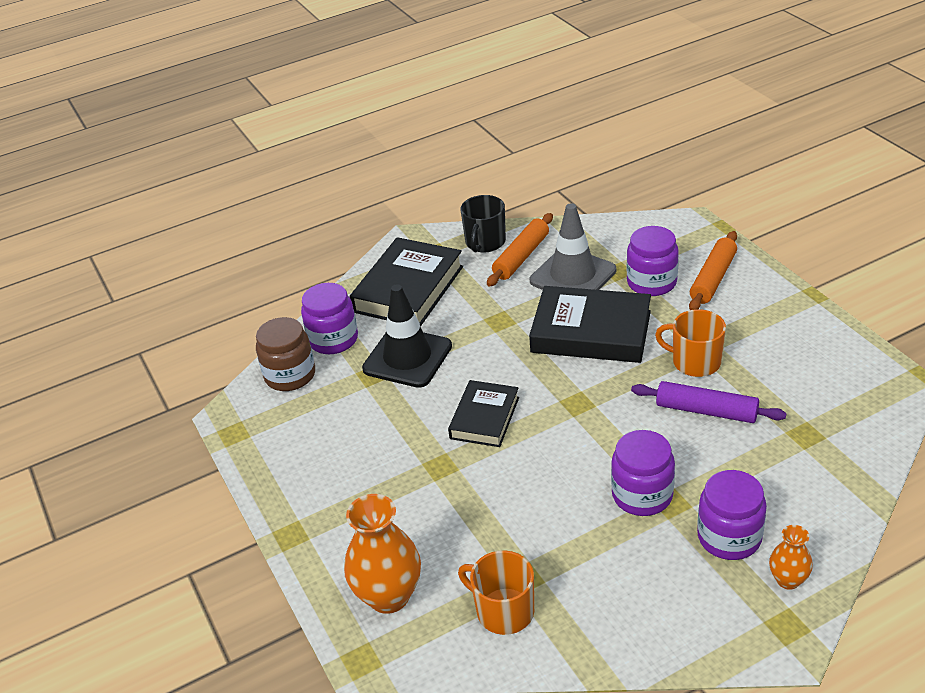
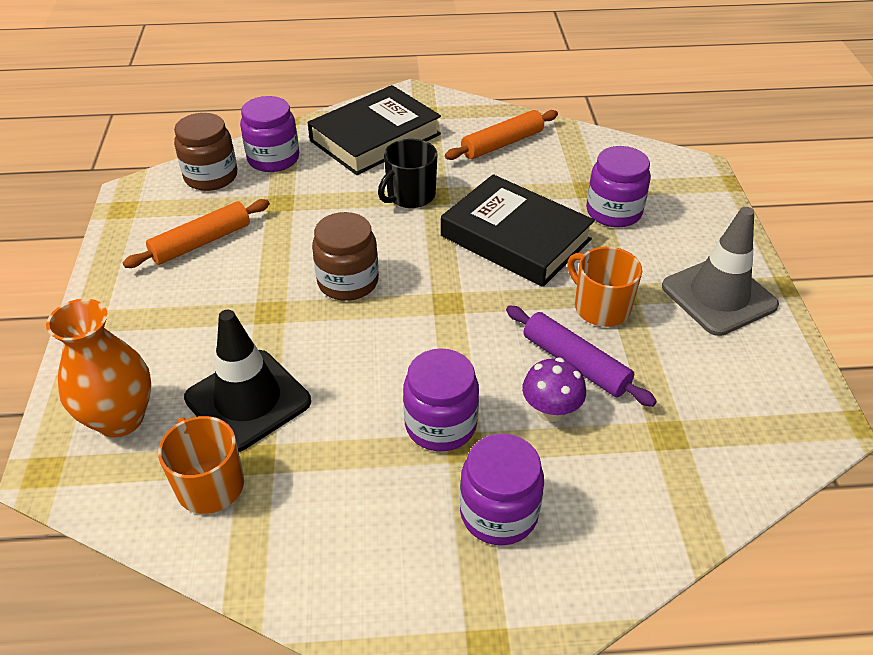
camera: 20 degrees right, 5 degrees up
(407, 358) = (324, 198): black traffic cone -> black traffic cone (248, 400)
(485, 242) = (478, 119): black mug -> black mug (410, 196)
(485, 418) = (348, 282): black book -> brown jar
(573, 275) = (539, 178): grey traffic cone -> grey traffic cone (718, 296)
(713, 278) = (682, 230): orange rolling pin -> orange rolling pin (201, 242)
(713, 452) = (550, 411): none -> purple mushroom
(788, 580) = (529, 594): orange vase -> none

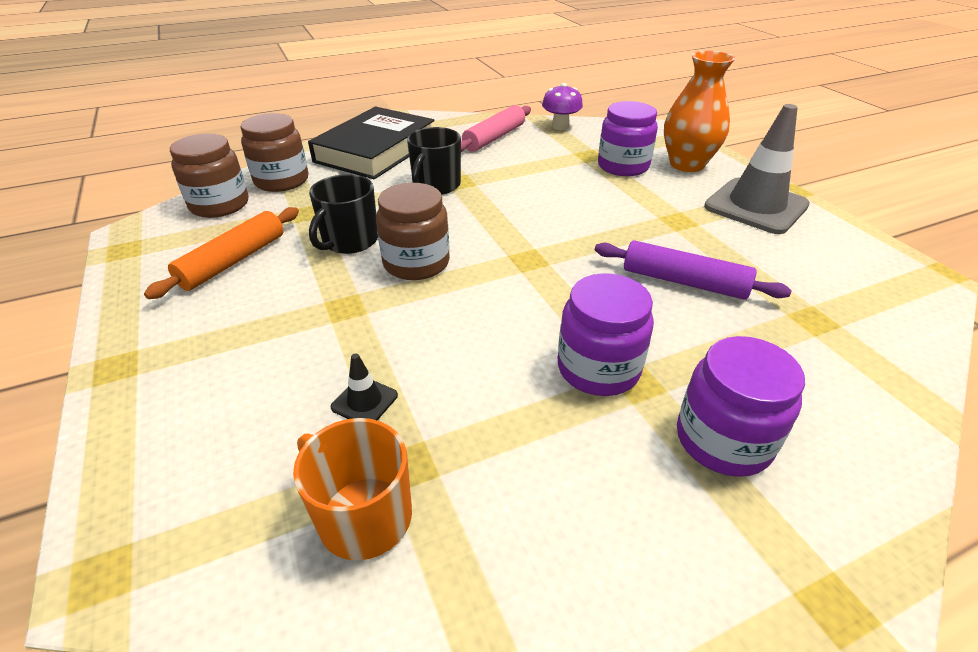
camera: 20 degrees left, 5 degrees down
(120, 418) = (200, 469): orange vase -> orange vase (686, 164)
(248, 400) = (364, 401): black traffic cone -> black traffic cone, size x0.42
(273, 159) = (281, 181): purple jar -> brown jar
(303, 243) = (349, 241): none -> black mug
(502, 144) = (494, 138): orange rolling pin -> pink rolling pin
(515, 237) = (554, 198): black book -> none
(550, 411) = (695, 327): purple mushroom -> purple mushroom (560, 126)
(600, 308) = (669, 234): orange mug -> none

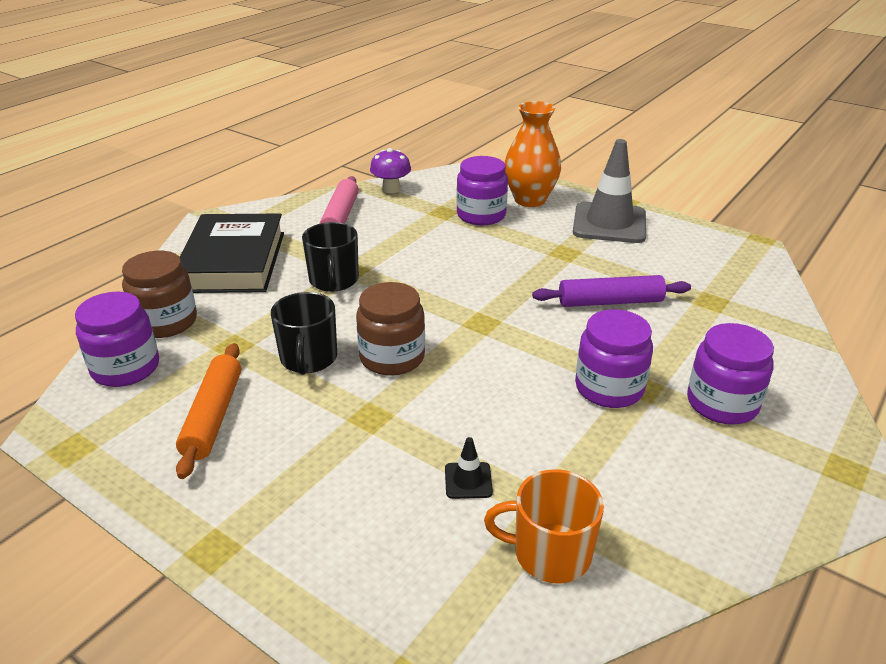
camera: 30 degrees left, 5 degrees down
(219, 205) = (126, 368): brown jar -> purple jar

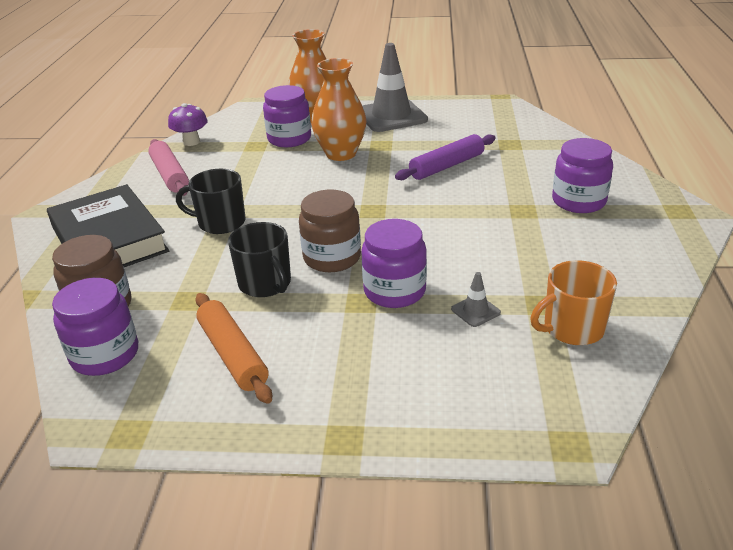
camera: 30 degrees left, 0 degrees up
(334, 280) = (220, 222): black mug -> black mug turned 135 degrees clockwise
(468, 480) = (475, 311): black traffic cone -> grey traffic cone
(514, 248) = (341, 154): none -> orange vase
(609, 388) = (503, 219): purple jar -> purple jar (394, 291)

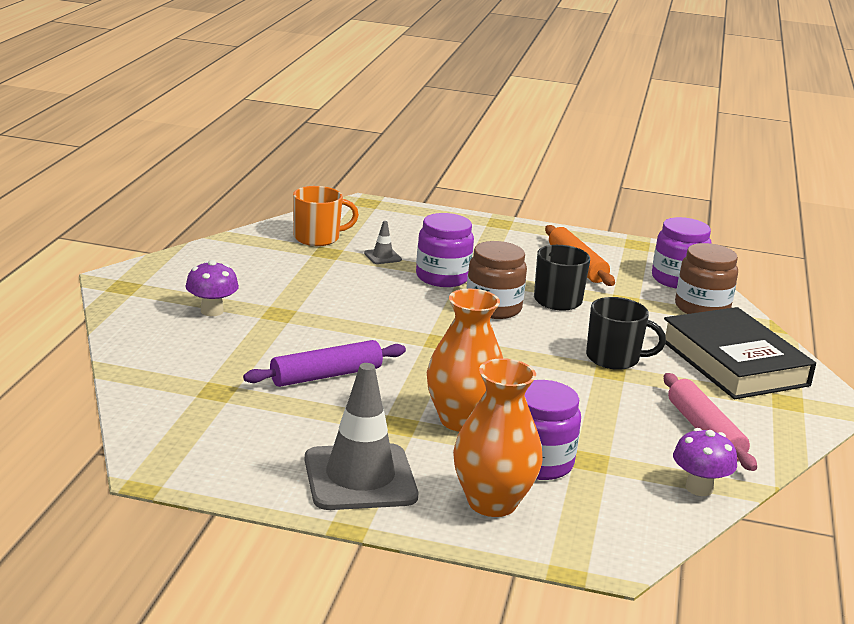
camera: 175 degrees left, 10 degrees down
(578, 201) = (212, 311): purple jar -> purple mushroom

